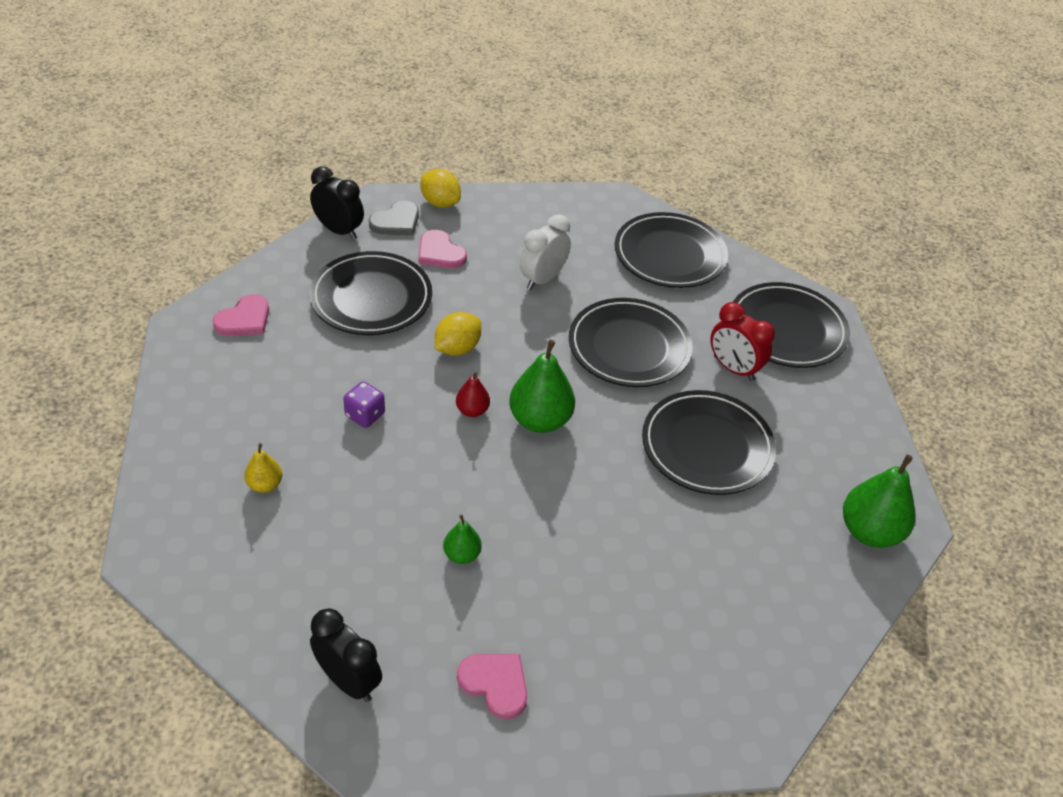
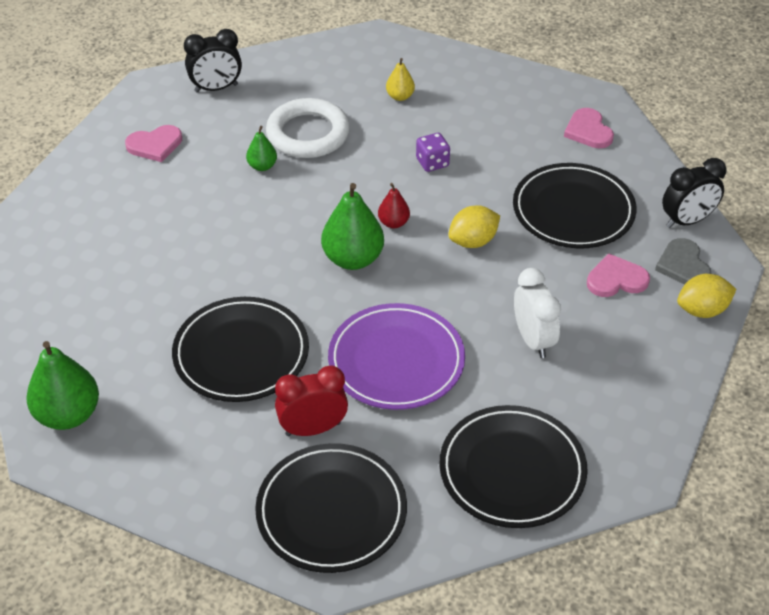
camera: 125 degrees right, 0 degrees up
(381, 539) = (308, 134): none -> white ring
(457, 348) = (473, 241): yellow lemon -> yellow lemon turned 75 degrees clockwise
(629, 347) = (396, 361): black plate -> purple plate

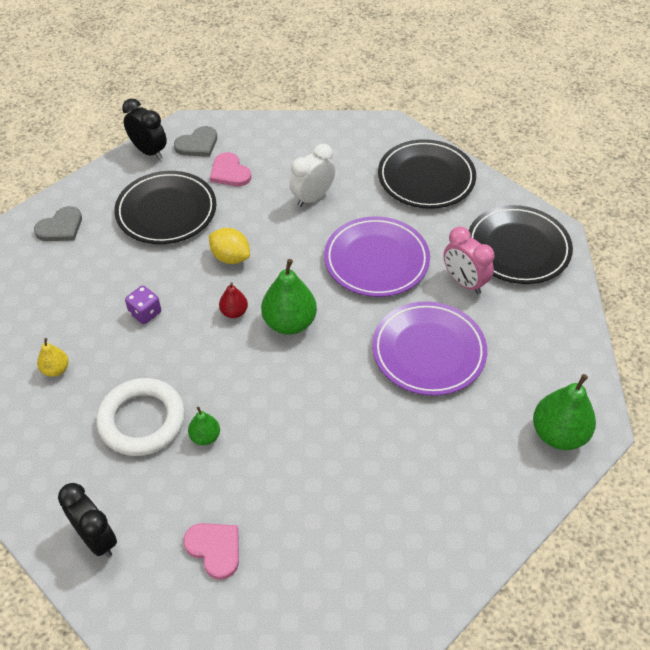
camera: 115 degrees left, 5 degrees up
(241, 354) = (428, 351): black plate -> purple plate
(313, 429) = (464, 282): red clock -> pink clock
(588, 131) = (60, 227): pink heart -> grey heart
(702, 310) = (237, 128): yellow lemon -> none

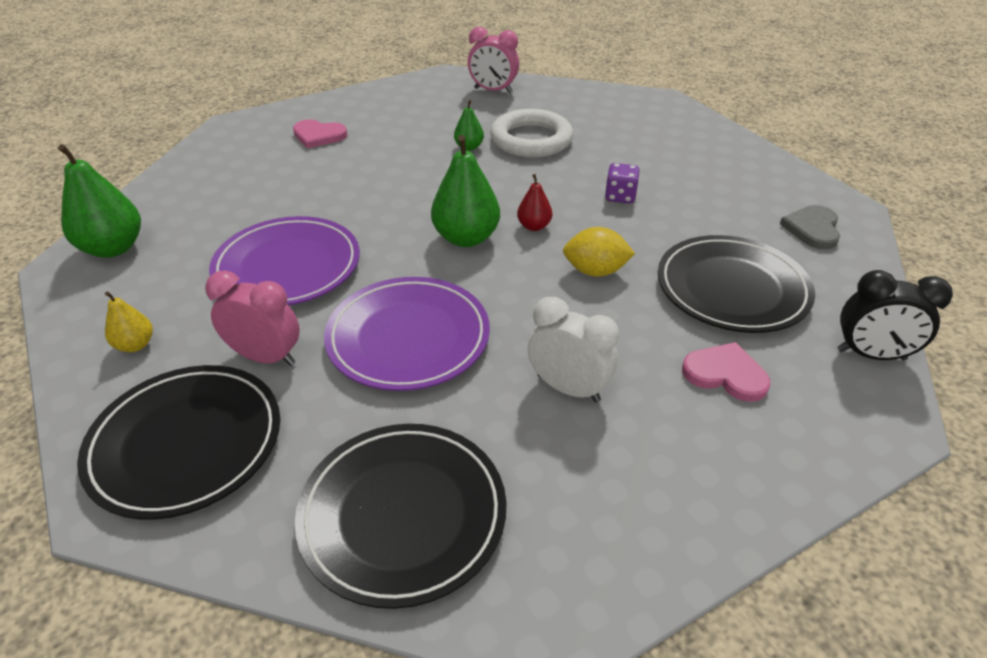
camera: 150 degrees right, 10 degrees down
(56, 369) = (640, 142): yellow pear -> yellow pear (135, 345)
(96, 538) = (493, 90): black clock -> pink clock
(197, 144) = (828, 398): grey heart -> none
(215, 549) = (406, 108): pink heart -> pink heart (318, 136)
(312, 197) = (568, 388): white clock -> white clock turned 75 degrees counterclockwise

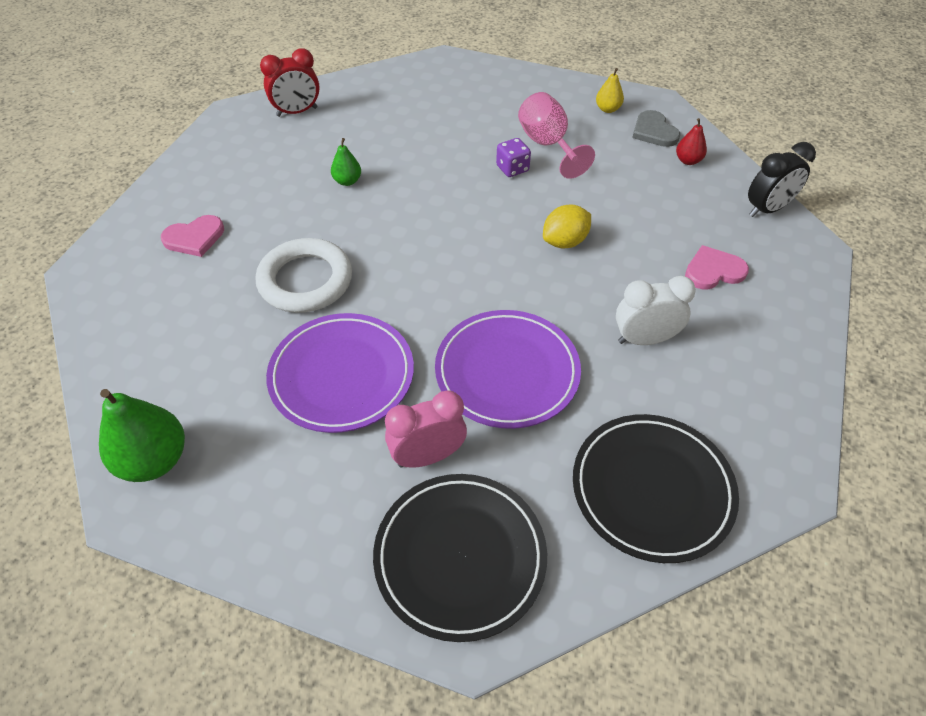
camera: 40 degrees left, 10 degrees up
(135, 345) = (310, 521): yellow pear -> yellow pear (607, 109)
(466, 238) = (447, 267): green pear -> none
(493, 90) = (297, 112): pink clock -> red clock
(531, 140) = (389, 148): white ring -> white ring (305, 280)
(534, 226) = (483, 228): red pear -> red pear (688, 161)
(679, 194) = (548, 145): none -> pink goblet
(732, 289) = (656, 206): black plate -> none

